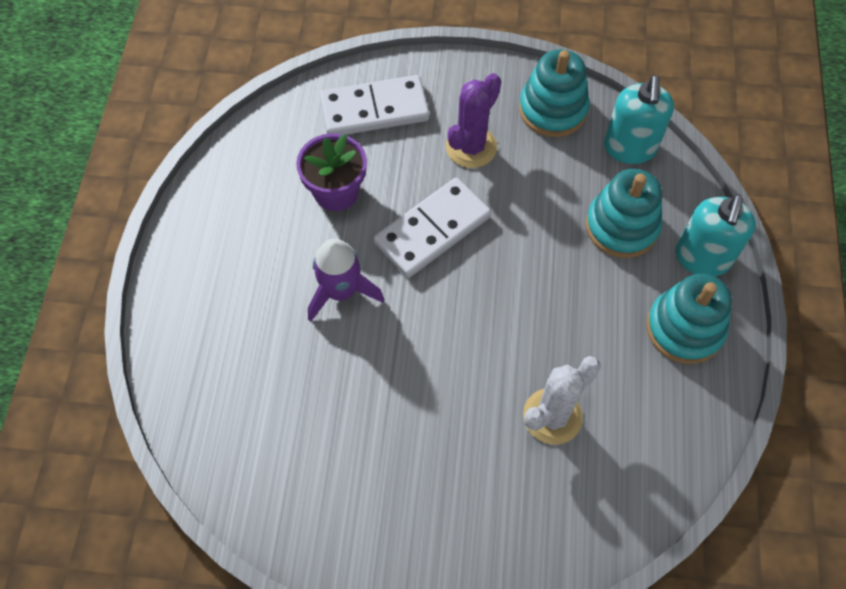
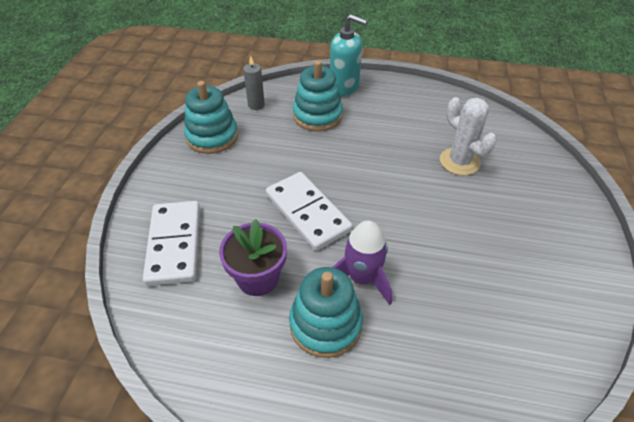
camera: 85 degrees left, 15 degrees down
(471, 147) = (233, 183): purple cactus -> none
(630, 148) = (256, 105): turquoise soap dispenser -> grey candle
(684, 328) = (393, 100): turquoise stacking toy -> turquoise stacking toy (325, 324)

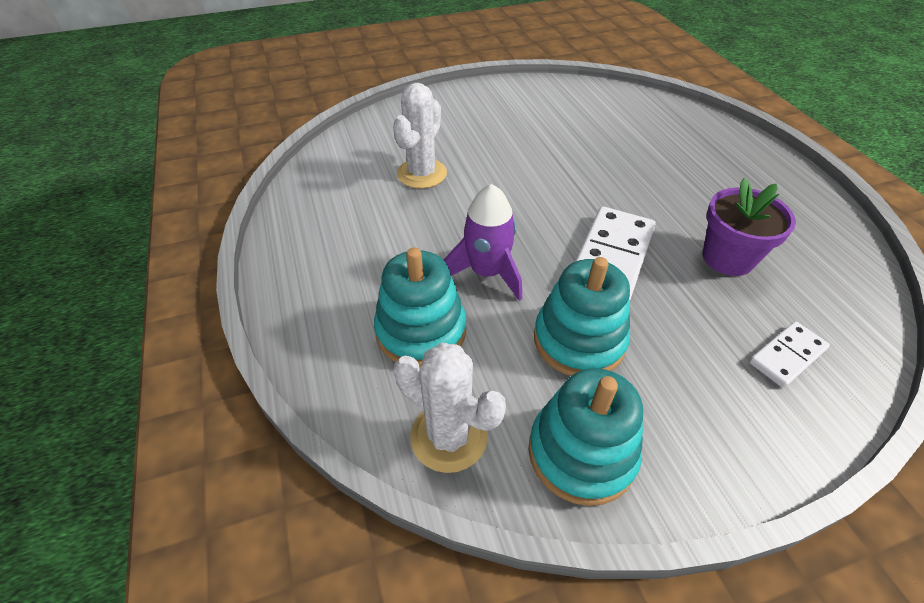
camera: 120 degrees left, 0 degrees up
(174, 244) = (787, 356): white domino -> white domino, size x0.56
(256, 105) = (449, 436): grey candle -> white cactus
(325, 324) = (710, 196): turquoise stacking toy -> turquoise stacking toy (579, 340)
(344, 87) = (318, 330): turquoise soap dispenser -> none
(362, 278) = (642, 191): purple rocket -> purple rocket (486, 273)

